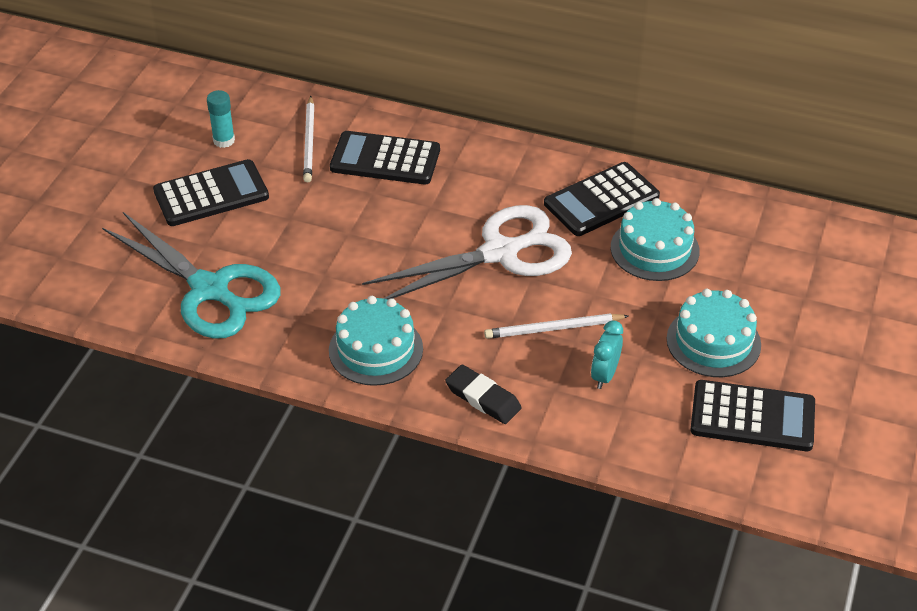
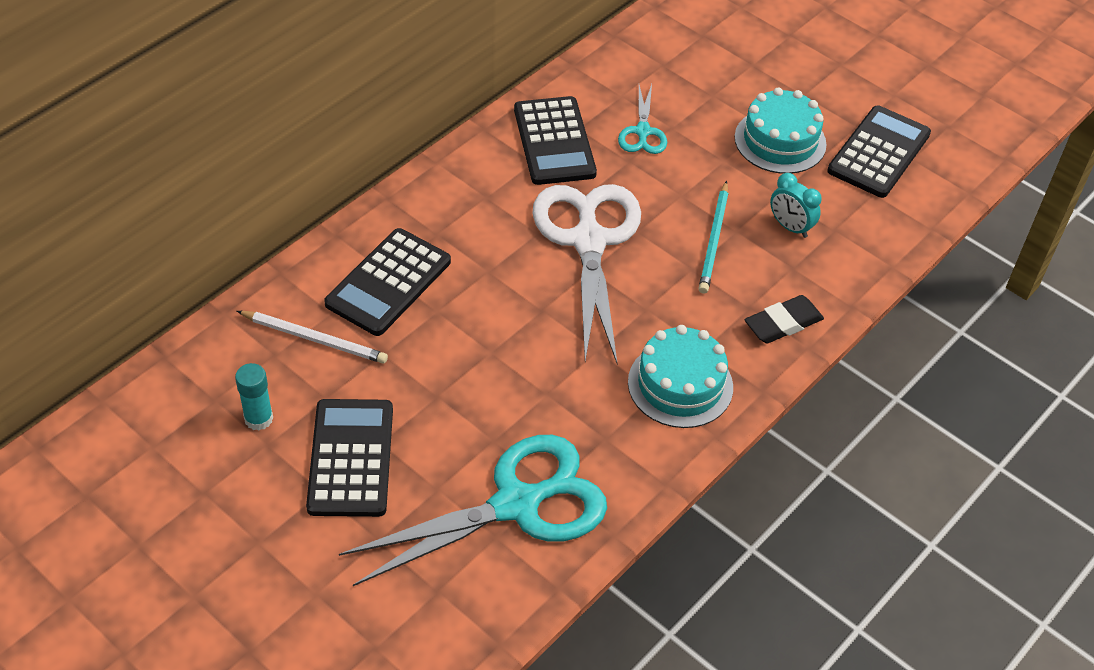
camera: 70 degrees left, 5 degrees up
(553, 329) = (714, 240): white pencil -> turquoise pencil
(654, 249) = (642, 132): turquoise cake -> turquoise scissors

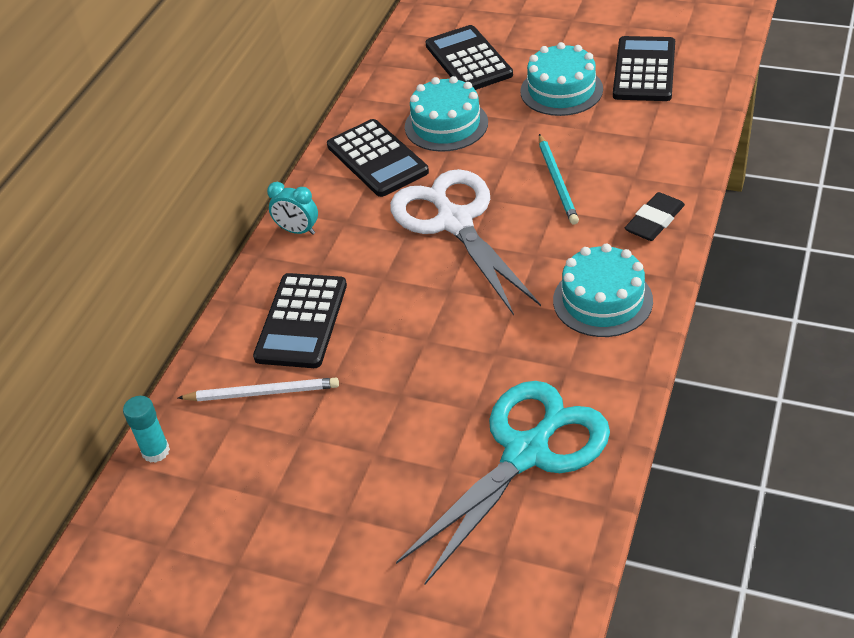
camera: 15 degrees left, 5 degrees down
(258, 418) = (250, 480): turquoise glue stick -> turquoise glue stick (156, 451)
(350, 458) = (355, 477): black calculator -> black calculator (468, 60)
(642, 132) = (446, 125): turquoise scissors -> turquoise cake
(790, 227) = (612, 148): turquoise clock -> turquoise clock (297, 231)

